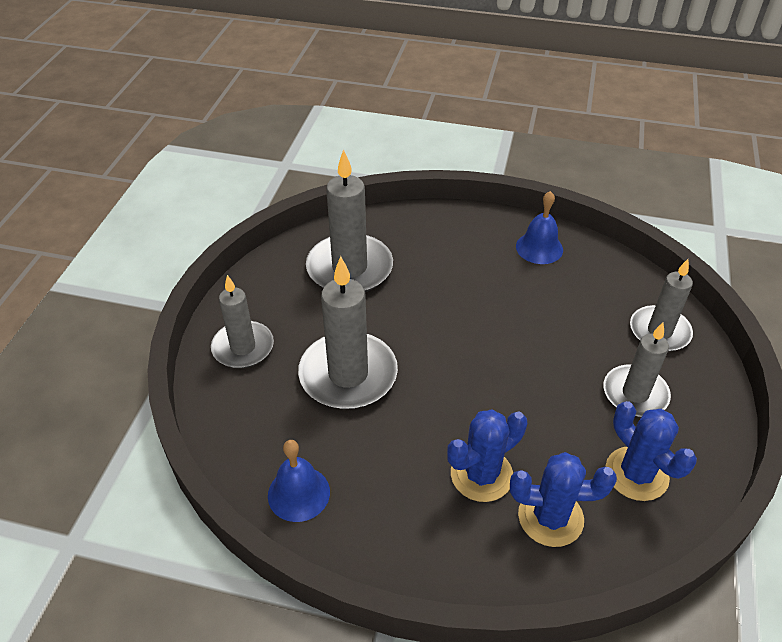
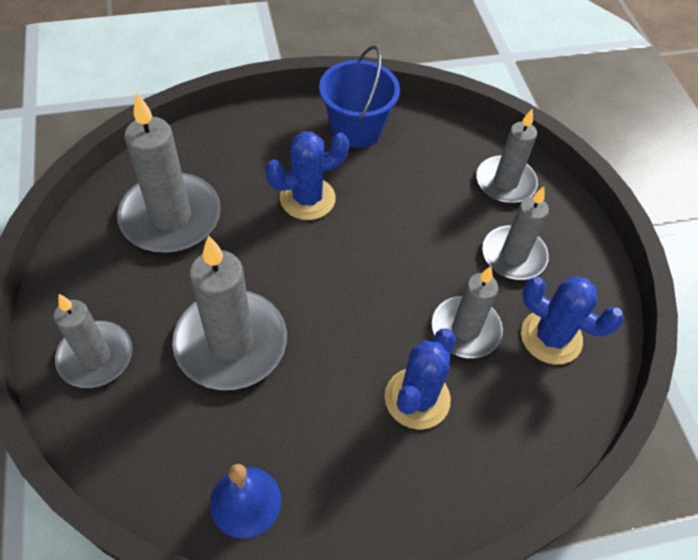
camera: 30 degrees left, 10 degrees up
(539, 248) = (356, 129): blue bell -> blue bucket
(550, 517) = (499, 414): blue cactus -> blue cactus (307, 198)
(555, 437) = (465, 329): none -> grey candle

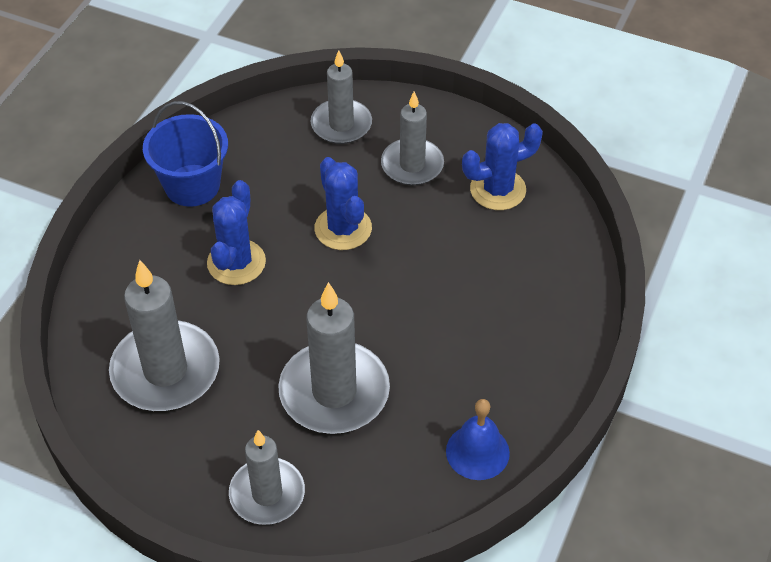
camera: 50 degrees left, 5 degrees down
(417, 398) = (480, 300): blue cactus -> blue cactus (343, 228)
(465, 329) = (449, 235): grey candle -> none

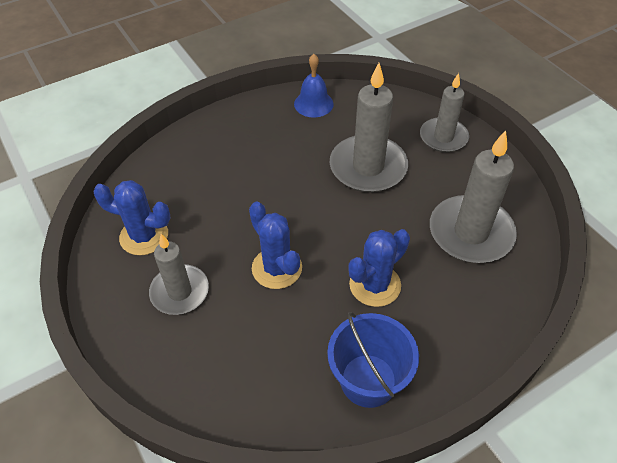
camera: 145 degrees left, 0 degrees up
(341, 124) = (196, 367): grey candle -> none
(343, 228) = (277, 268): blue cactus -> blue cactus turned 45 degrees counterclockwise

